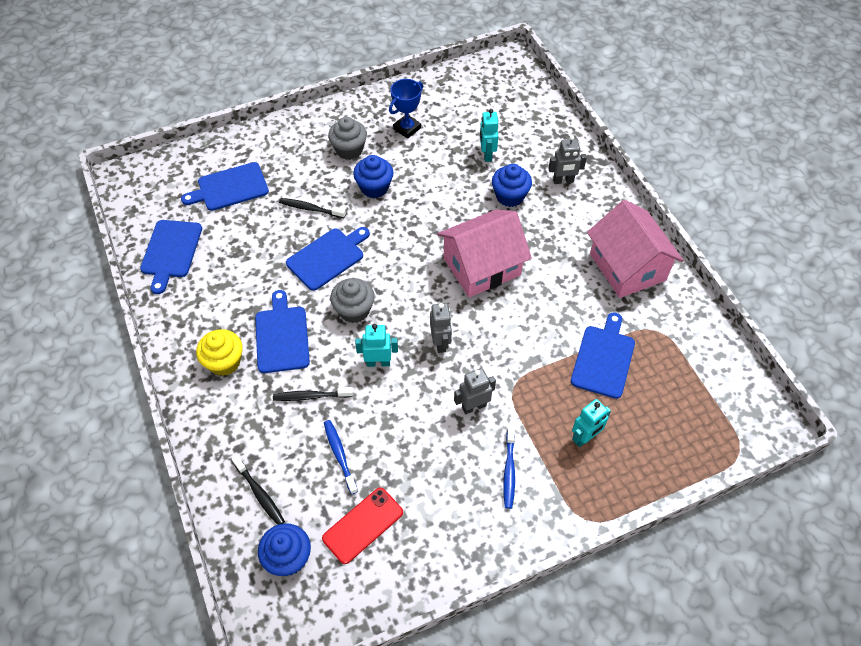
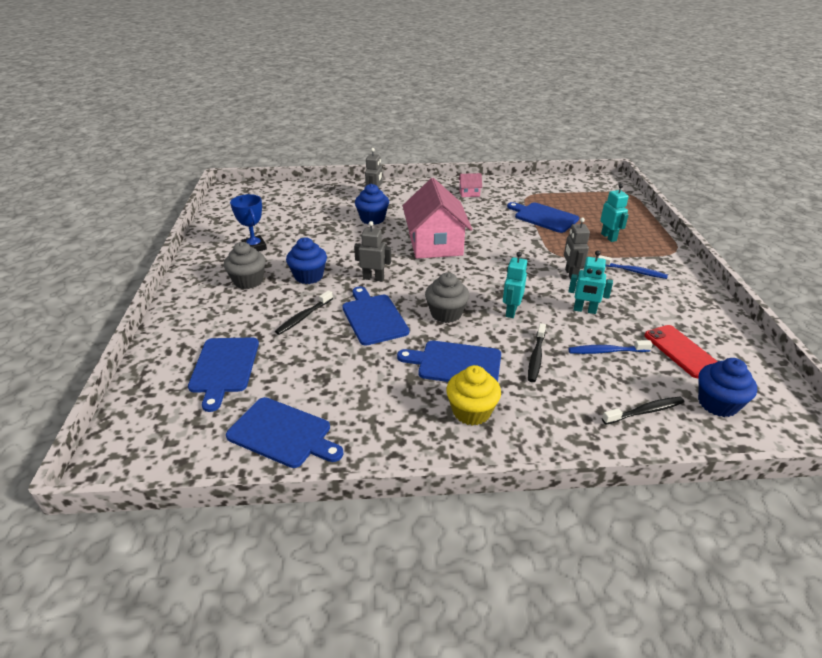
camera: 70 degrees left, 20 degrees down
(440, 343) = (503, 277): grey robot -> grey robot (373, 278)
(487, 154) = (321, 219): turquoise robot -> turquoise robot (584, 310)
(627, 267) = (469, 193): pink house -> pink house, size x0.42

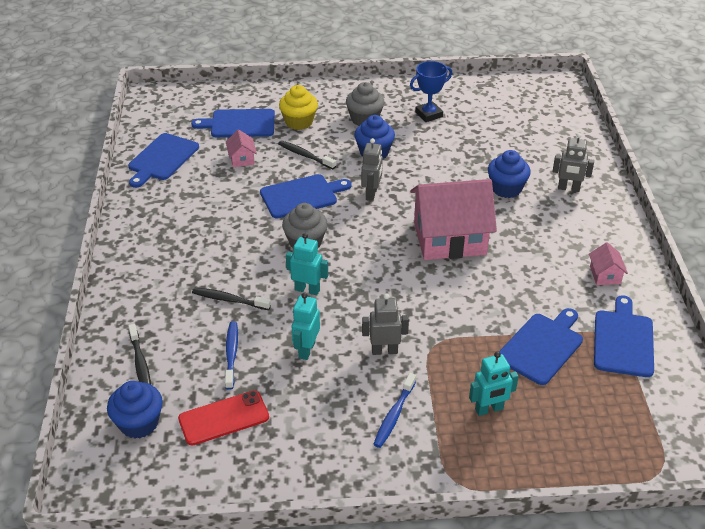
camera: 90 degrees right, 5 degrees up
(299, 362) = (242, 159): none -> pink house
(456, 364) = (227, 246): blue cutting board -> blue cutting board (623, 340)
(471, 411) = (164, 252): yellow cupcake -> yellow cupcake (299, 122)

